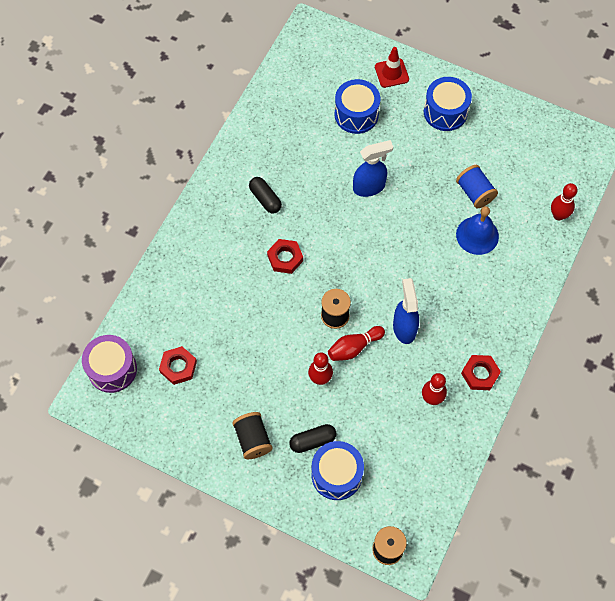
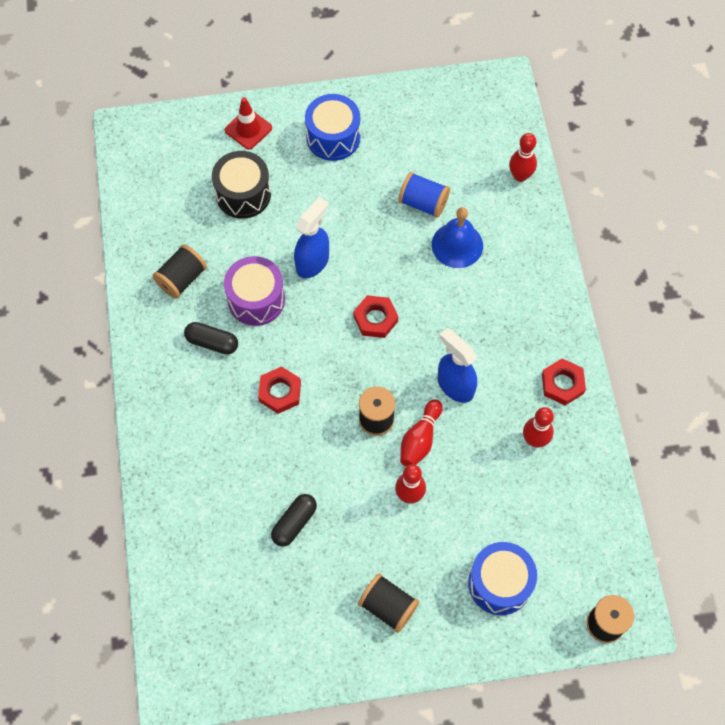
camera: 35 degrees left, 0 degrees up
(112, 369) = (180, 635): purple drum -> purple drum (256, 299)
(178, 367) = (251, 584): red nut -> red nut (375, 319)
(276, 146) = (182, 279): none -> black spool
(312, 441) = (450, 565): black capsule -> black capsule (294, 523)
(356, 114) = (243, 194): blue drum -> black drum

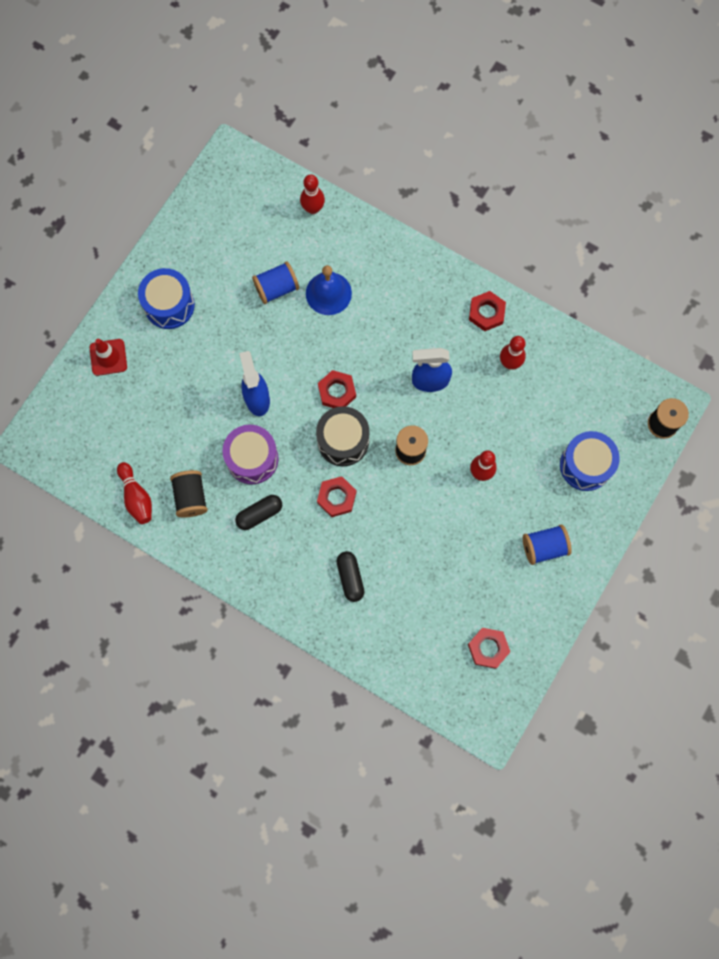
camera: 50 degrees left, 10 degrees up
(243, 194) = (159, 402): black drum -> black drum (343, 441)
(249, 630) = (488, 648): none -> red nut
(294, 523) = (439, 562): black capsule -> black capsule (350, 578)
(388, 606) = (544, 547): black spool -> blue spool
(420, 439) = (448, 434): red bowling pin -> red bowling pin (137, 497)

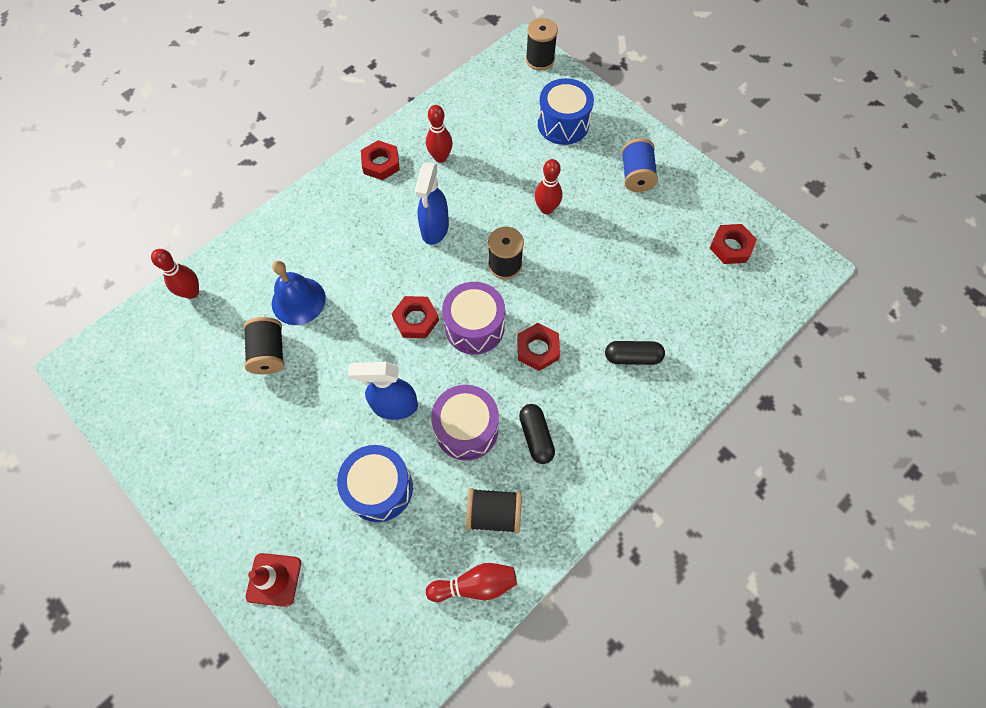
camera: 75 degrees left, 10 degrees down
(169, 305) = (236, 482): blue drum -> blue drum (379, 488)
(276, 288) = (269, 353): blue spool -> black spool
(343, 441) = (474, 327): black drum -> purple drum

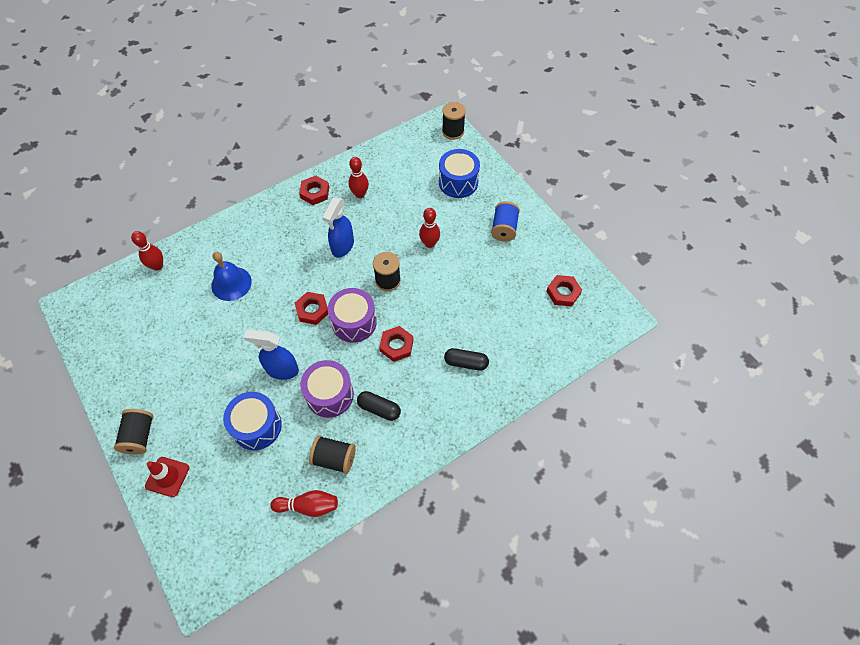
camera: 10 degrees right, 5 degrees down
(269, 353) = (202, 317): black spool -> black spool (139, 436)
(536, 436) = (379, 409): black capsule -> black capsule turned 60 degrees counterclockwise

